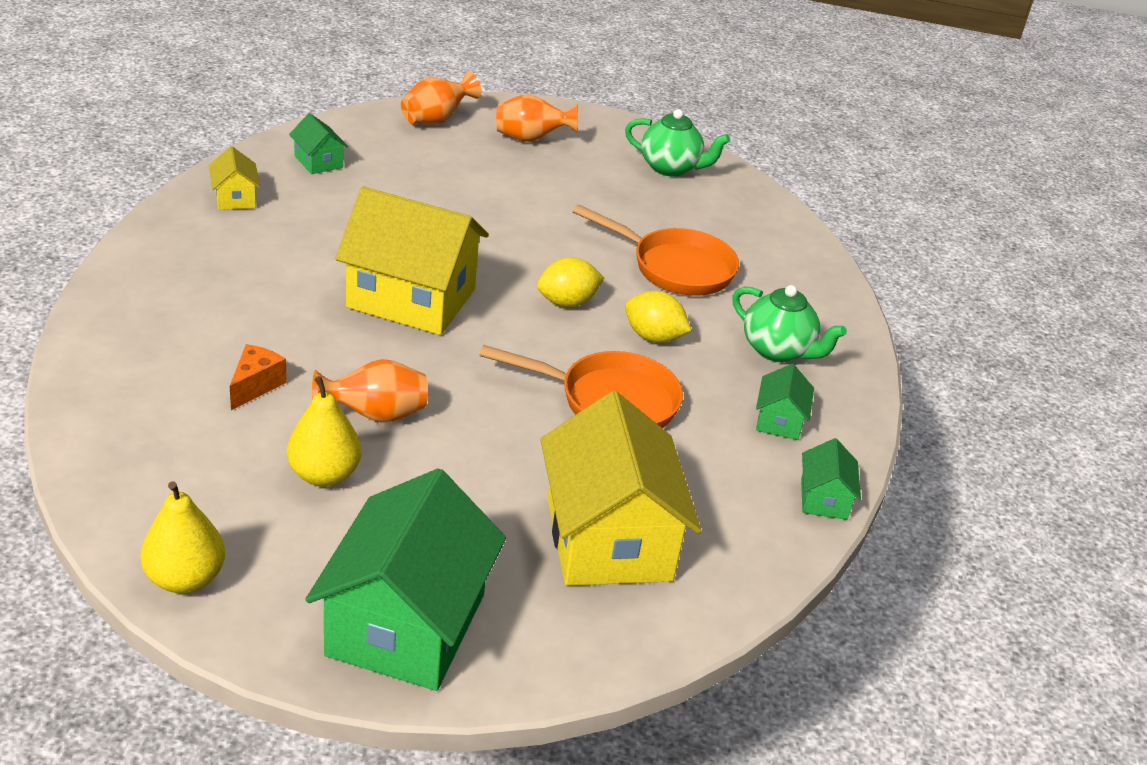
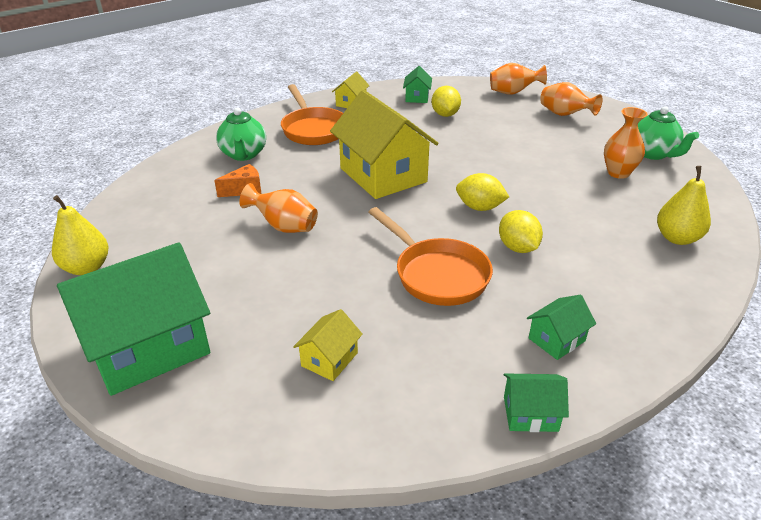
camera: 45 degrees right, 0 degrees up
(324, 474) = (217, 246): yellow pear -> yellow pear (677, 238)
(387, 180) = (445, 115): none -> yellow lemon
(609, 538) = (329, 359): yellow house -> yellow house, size x0.44
(660, 206) = (618, 173): none -> orange vase
(675, 267) = (586, 212): orange pan -> orange pan (313, 129)
(778, 350) = (612, 291): green teapot -> green teapot (243, 154)
(823, 499) = (530, 414): green house -> green house turned 45 degrees clockwise

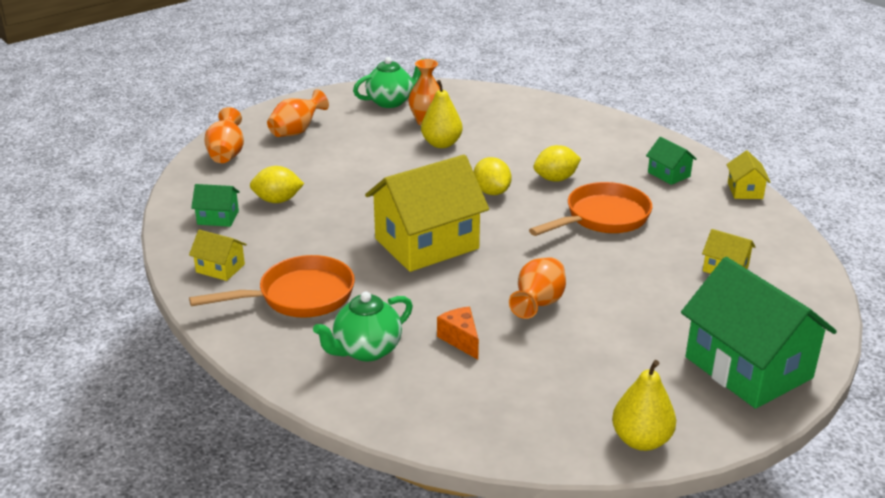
camera: 90 degrees left, 5 degrees down
(243, 154) = (366, 350): green teapot -> green teapot turned 150 degrees clockwise
(479, 207) = (491, 192): yellow lemon -> yellow lemon turned 45 degrees counterclockwise
(530, 414) = (745, 190): green house -> yellow house
(677, 238) = (531, 114): yellow pear -> yellow pear (441, 144)

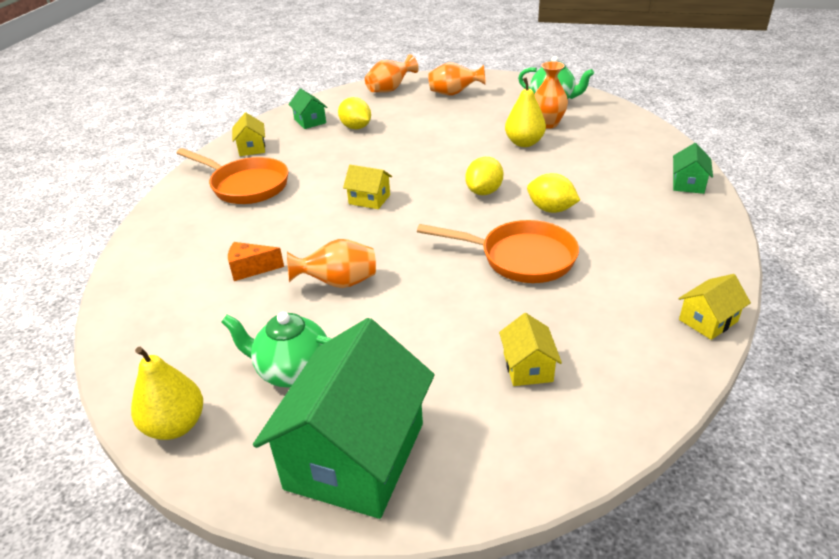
camera: 55 degrees right, 5 degrees up
(366, 350) = (202, 237): green teapot -> green teapot (293, 371)
(427, 244) = (369, 199): yellow house -> yellow house, size x0.44
(460, 340) = (251, 269): orange cheese -> orange cheese turned 120 degrees counterclockwise
(669, 174) = (659, 261): green house -> green house (688, 184)

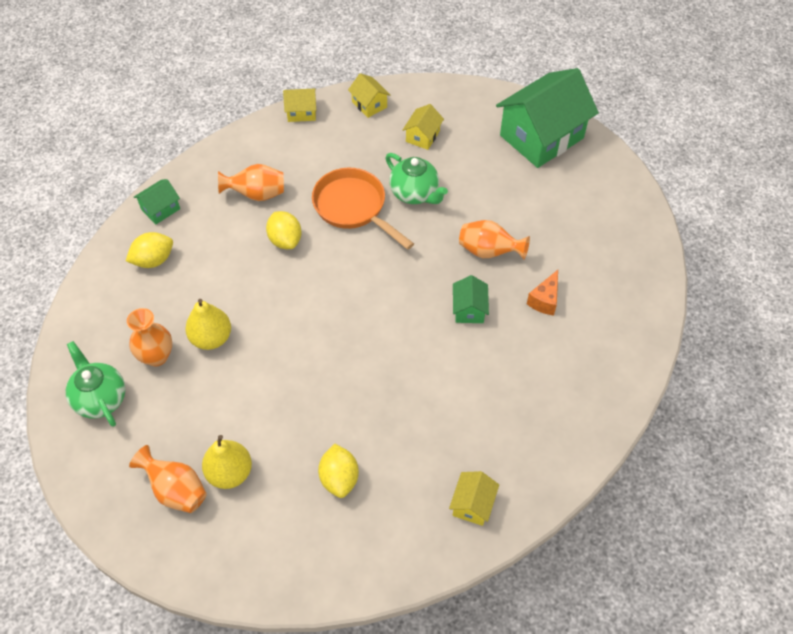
camera: 150 degrees left, 20 degrees up
(175, 426) = (629, 196): yellow pear -> yellow pear (230, 473)
(246, 185) = (507, 425): orange pan -> none
(251, 269) = (544, 300): orange cheese -> orange cheese turned 90 degrees clockwise
(293, 371) = (551, 198): green teapot -> green teapot (414, 193)
(310, 121) = (379, 531): green house -> green house (469, 309)
(369, 199) = (409, 334): yellow house -> yellow house (369, 104)
(390, 89) = (234, 558): orange vase -> orange vase (256, 194)
(484, 192) = (312, 289): yellow lemon -> yellow lemon (153, 260)

